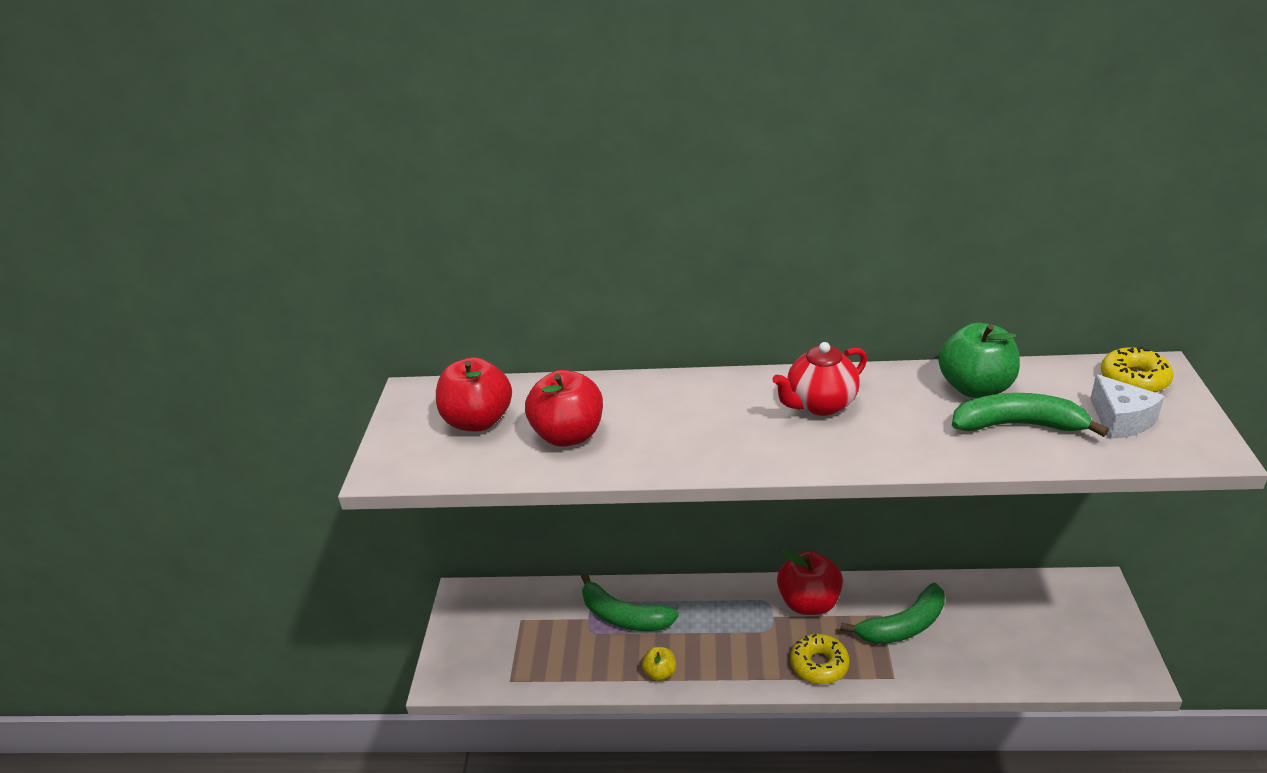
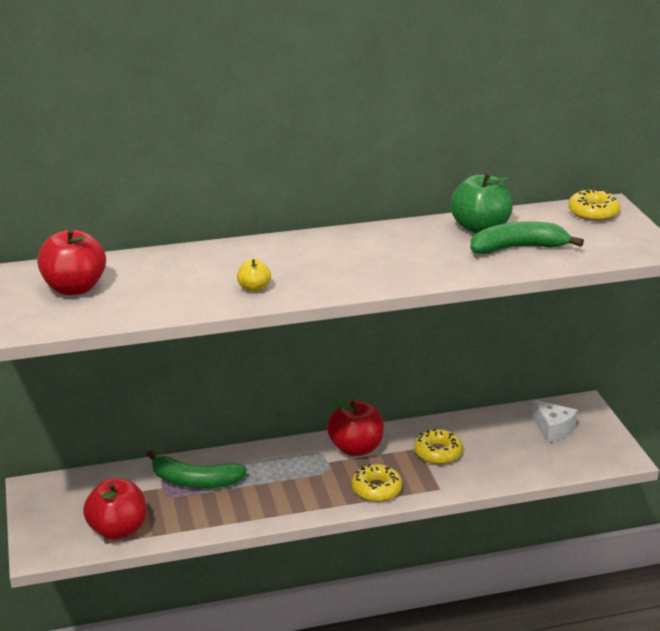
camera: 20 degrees left, 5 degrees down
(568, 435) = (161, 289): red apple -> red apple (118, 530)
(660, 673) = (241, 516): yellow apple -> yellow apple (254, 288)
(820, 404) = (364, 249): red teapot -> none
(903, 626) = (438, 453): green banana -> yellow donut
(1120, 420) = (589, 238): white cheese -> white cheese (553, 429)

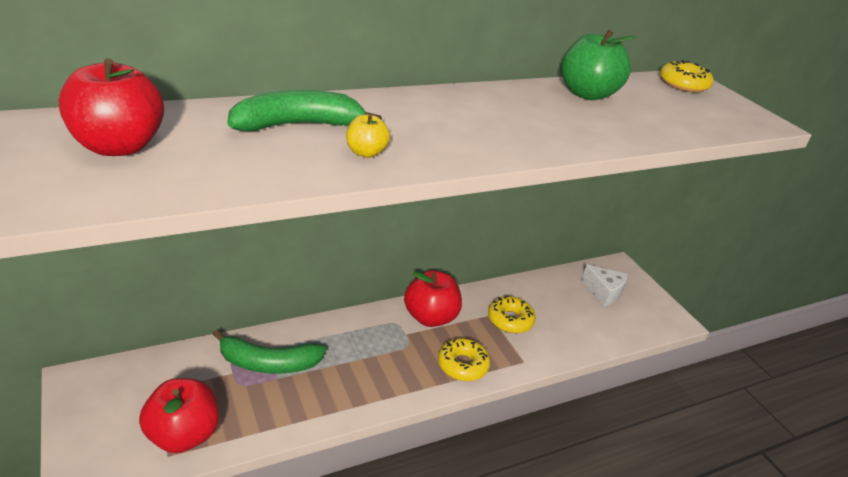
camera: 15 degrees left, 5 degrees up
(518, 248) = (638, 116): green banana -> green banana (298, 125)

